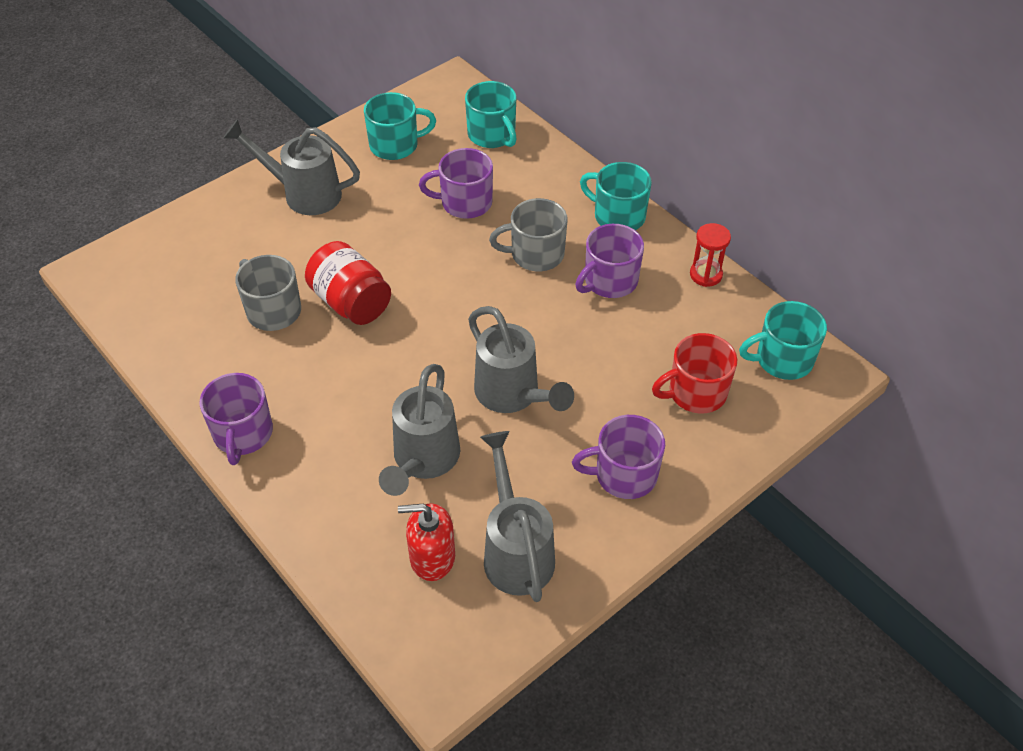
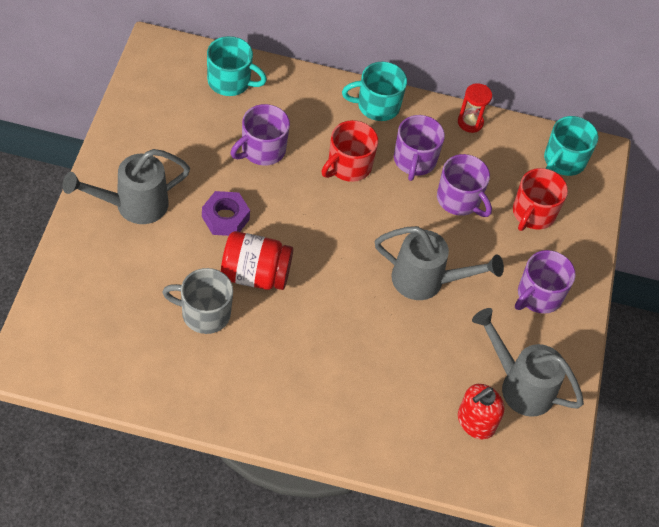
camera: 45 degrees left, 5 degrees up
(243, 434) = (276, 417): purple mug -> purple mug (459, 200)
(373, 242) = (225, 218): none -> purple nut
(395, 145) = (164, 127): turquoise mug -> none
(423, 460) = (412, 361): grey watering can -> none
(535, 254) = (348, 166): grey mug -> red mug

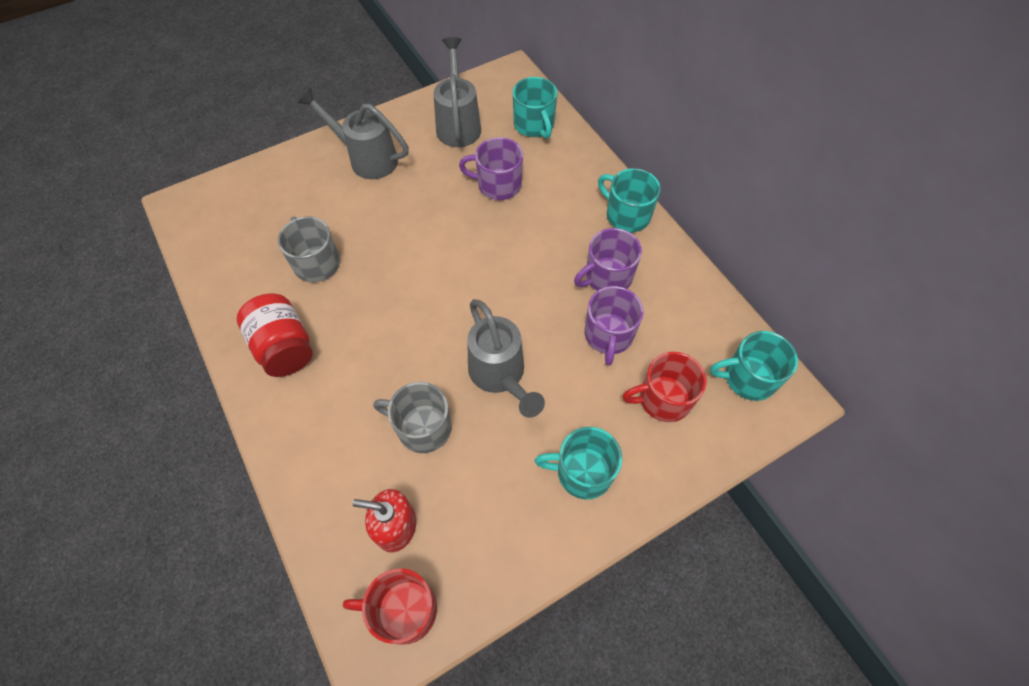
camera: 55 degrees right, 5 degrees up
(225, 218) = (413, 211): purple nut -> none
(255, 275) = (382, 265): red jar -> red jar (284, 347)
(348, 166) = (548, 242): red mug -> red mug (404, 610)
(419, 354) = (422, 427): none -> grey mug
(470, 122) = (693, 283): red hourglass -> none
(520, 385) = (470, 533): grey watering can -> grey watering can (458, 124)
(538, 295) = (582, 472): purple mug -> turquoise mug

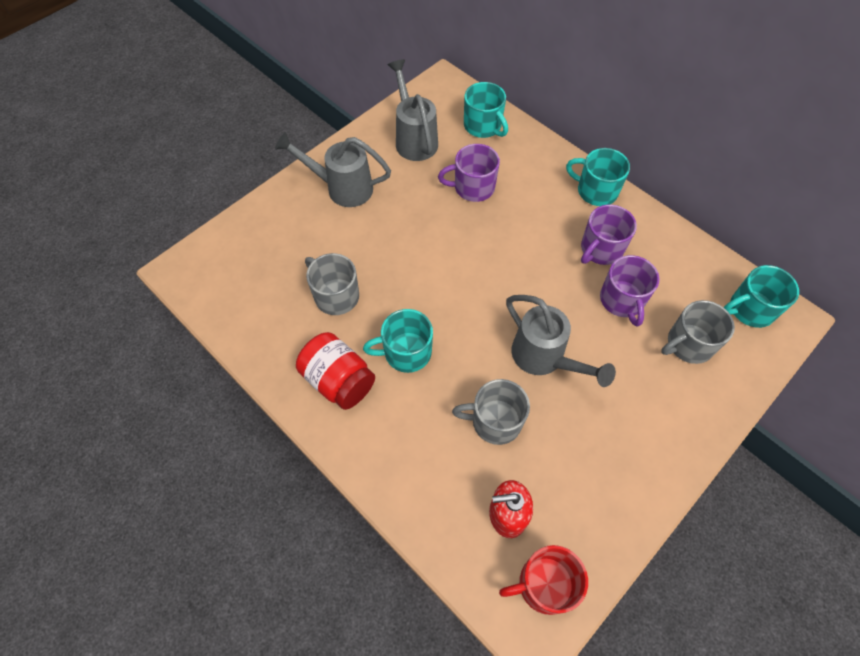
camera: 15 degrees left, 0 degrees up
(582, 472) = (647, 424): turquoise mug -> turquoise mug (406, 352)
(663, 399) = (688, 344): red mug -> grey mug

